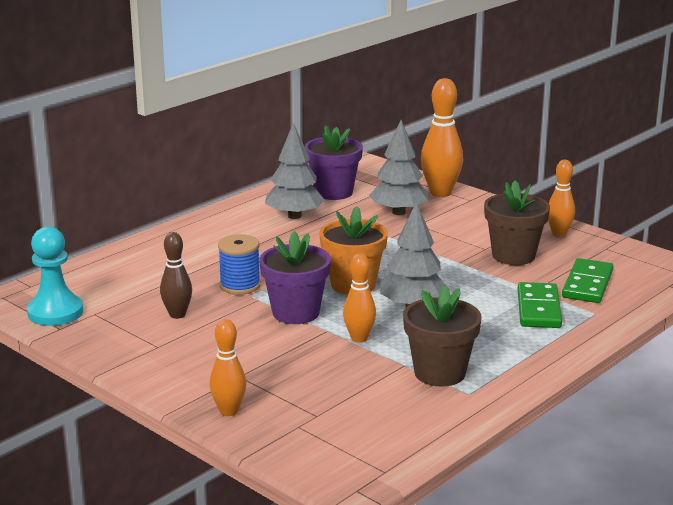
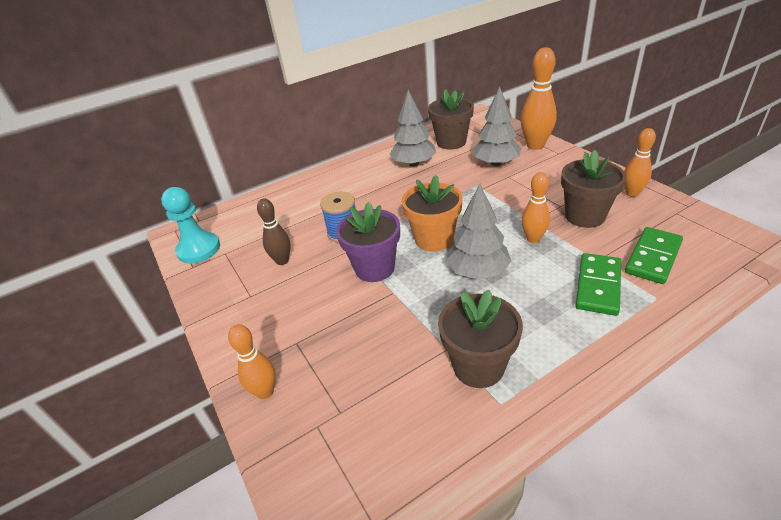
camera: 20 degrees right, 15 degrees up
(333, 192) = (451, 142): purple flower pot -> brown flower pot
(359, 338) = (417, 306): orange bowling pin -> orange bowling pin (533, 239)

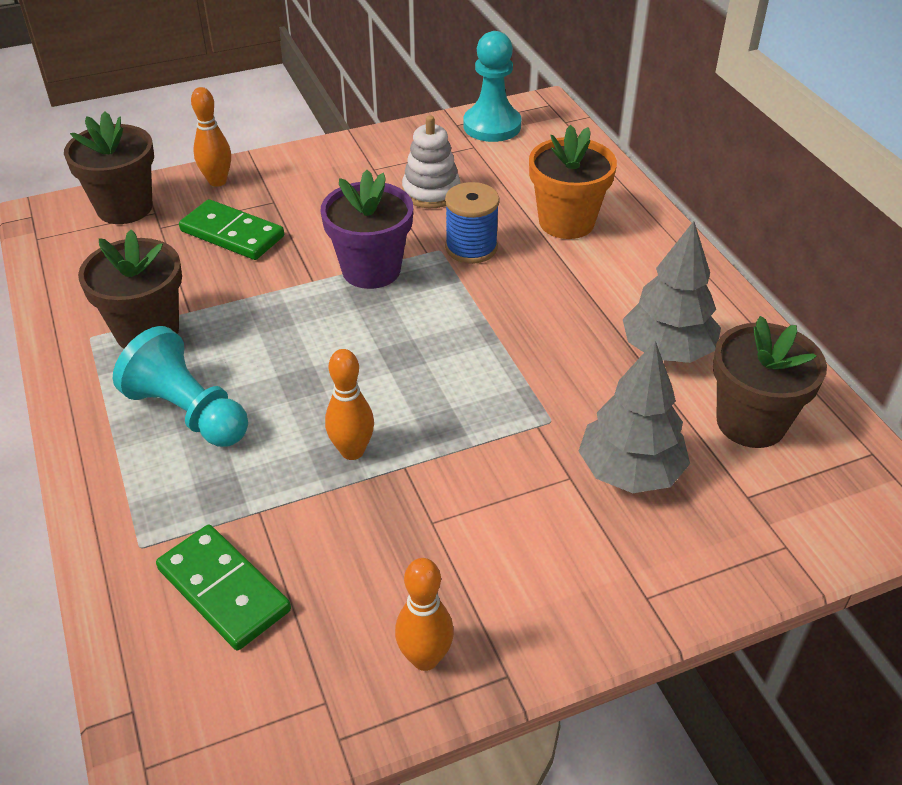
camera: 95 degrees right, 5 degrees up
(282, 261) = (431, 192): brown bowling pin -> white stacking toy
(434, 239) = (408, 336): orange flower pot -> orange flower pot (566, 222)
(477, 271) = (309, 367): grey tree -> none
(535, 145) = (696, 565): orange bowling pin -> none
(545, 313) = (188, 412): none -> turquoise pawn
(585, 216) = (382, 544): brown flower pot -> brown flower pot (125, 208)
(598, 286) = (203, 489): green domino -> green domino (232, 234)

